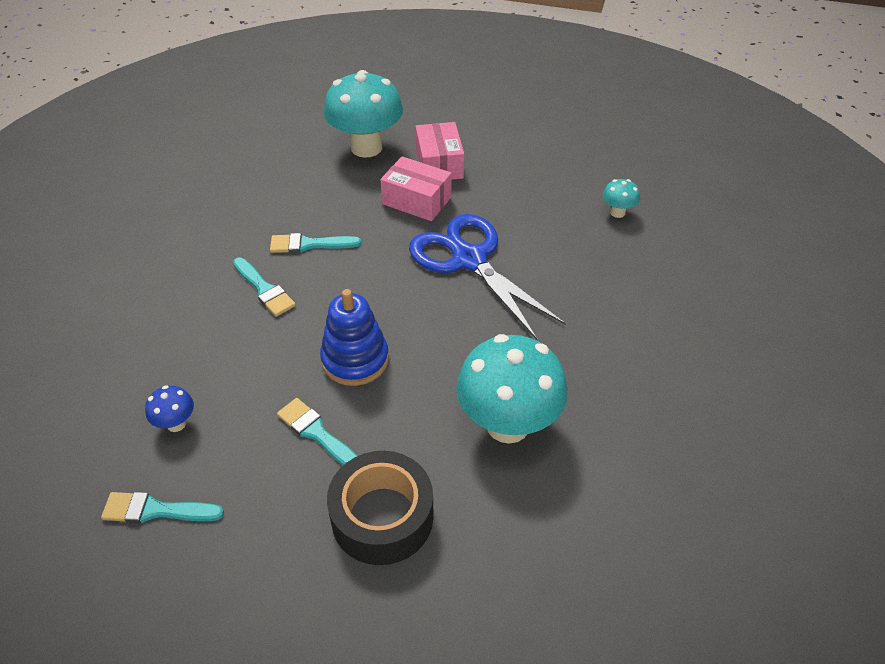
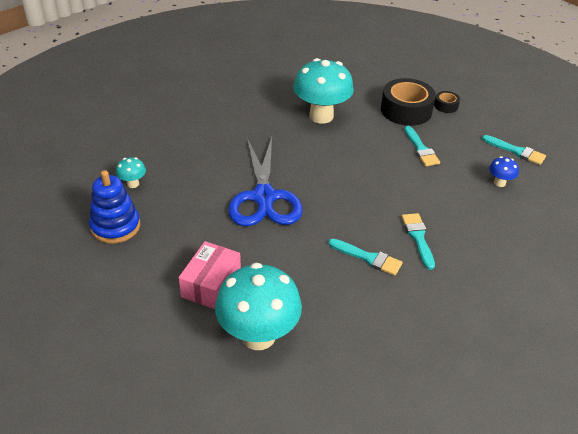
camera: 150 degrees left, 5 degrees down
(315, 573) = (446, 106): none -> black tape
(355, 360) = (380, 172): blue stacking toy -> blue stacking toy (115, 226)
(416, 200) = (260, 258): pink box -> none

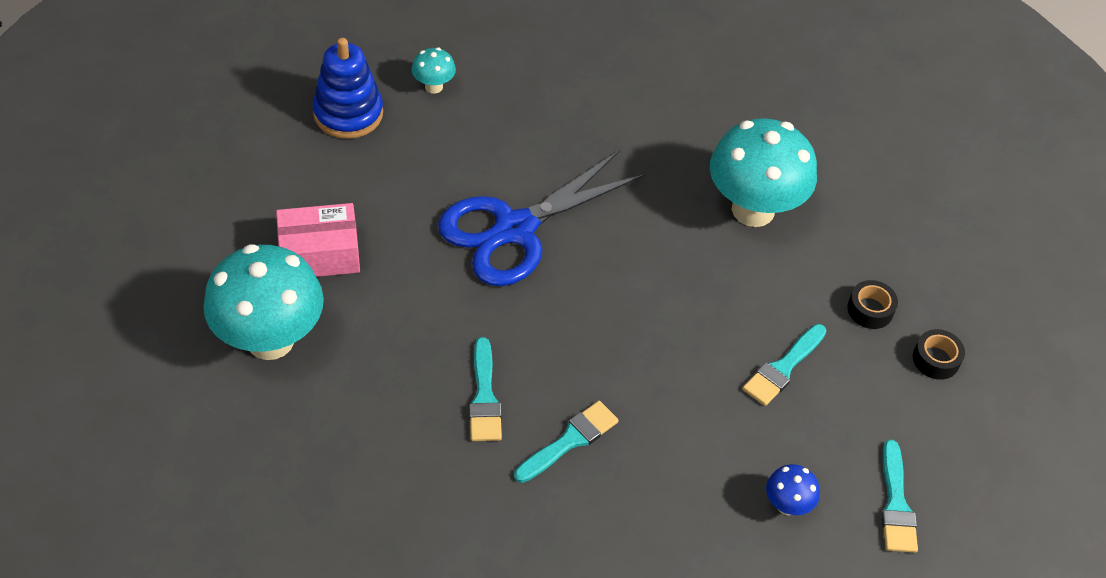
camera: 55 degrees right, 10 degrees up
(406, 110) = (870, 310): black tape -> black tape, size x0.47

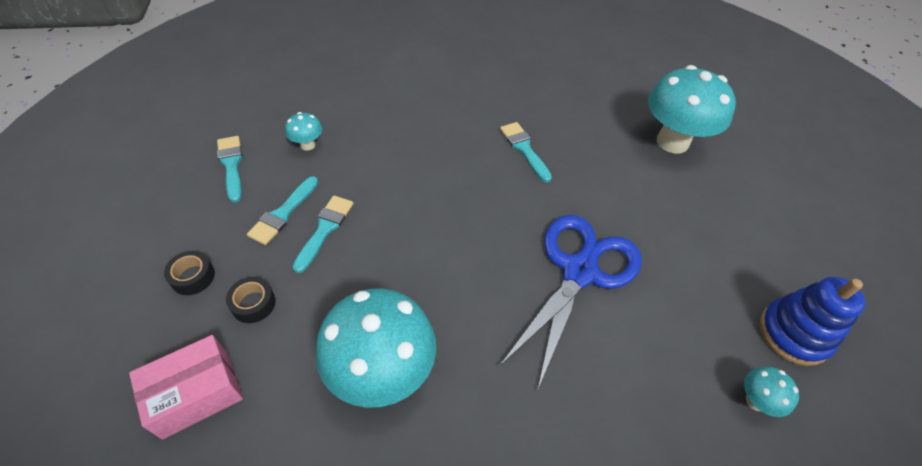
camera: 160 degrees right, 0 degrees up
(319, 254) = (696, 202): pink box -> pink box (196, 393)
(569, 441) = (458, 141): turquoise brush -> turquoise brush (283, 213)
(787, 505) = (307, 145): blue mushroom -> turquoise mushroom

